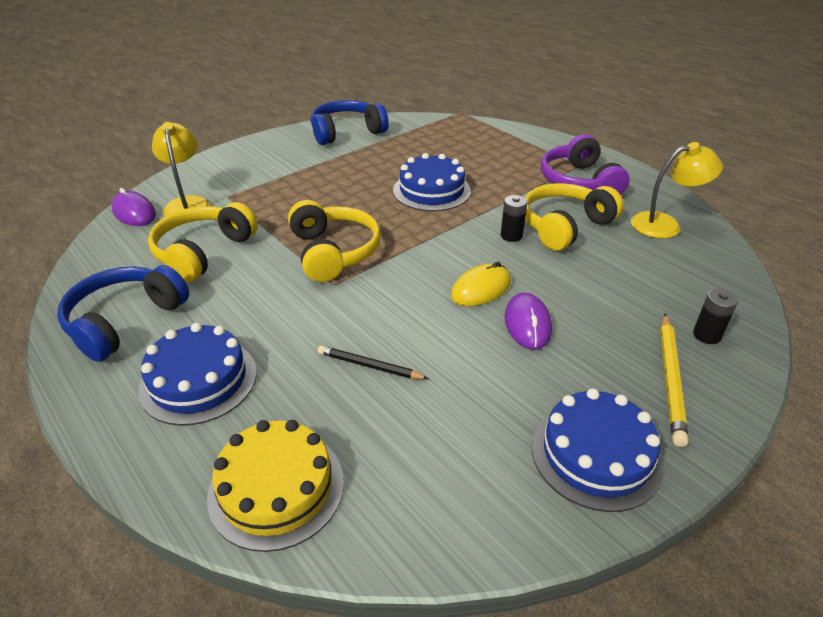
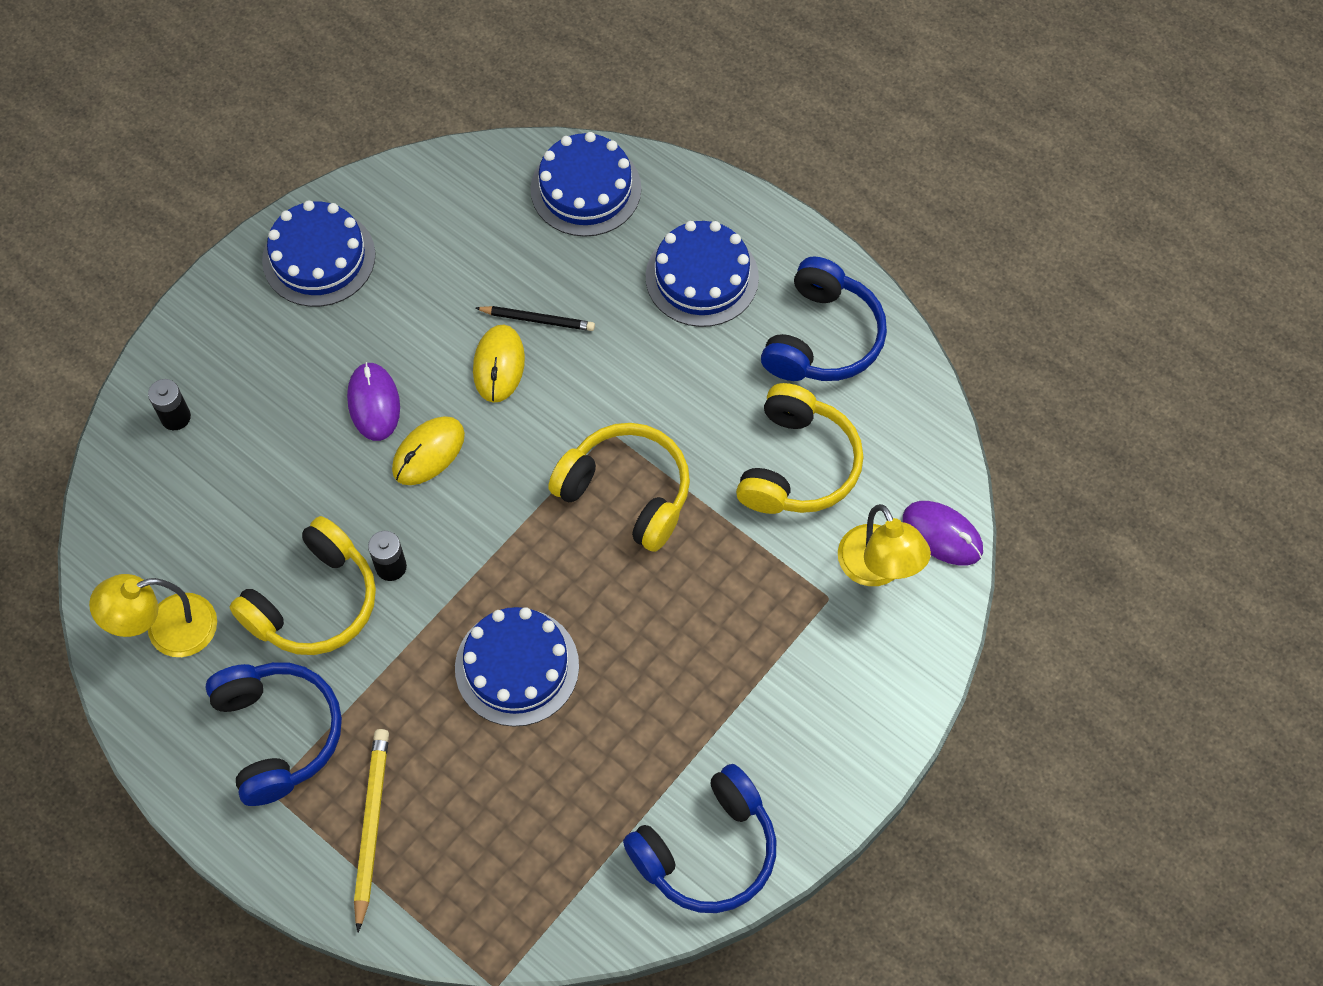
camera: 170 degrees right, 25 degrees up
(276, 488) = (585, 189): yellow cake -> blue cake
(333, 252) = (627, 492): yellow headphones -> yellow headphones turned 150 degrees clockwise
(413, 336) = (499, 365): none -> yellow mouse
(579, 182) = (278, 734): purple headphones -> blue headphones
(670, 379) = (232, 349): yellow pencil -> yellow pencil (371, 826)

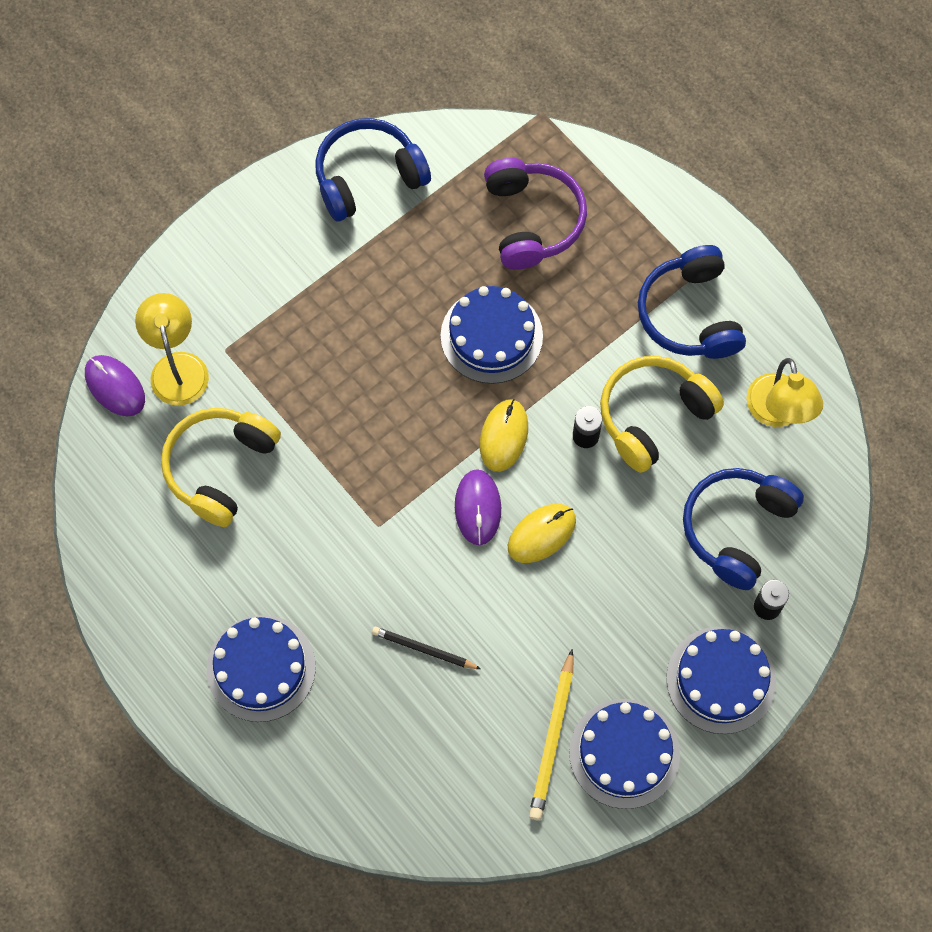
camera: 170 degrees left, 5 degrees up
(167, 630) = (778, 412): yellow lamp -> yellow lamp turned 90 degrees clockwise
(371, 826) = (621, 235): yellow pencil -> yellow pencil (552, 738)
(374, 403) = (585, 590): purple mouse -> purple mouse (478, 508)
(487, 826) = (532, 220): none -> purple headphones
(499, 365) = (467, 609): yellow mouse -> yellow mouse (503, 436)
(585, 189) = (353, 786): blue cake -> blue cake (721, 680)
(627, 492) = (373, 468): yellow headphones -> none
(823, 338) = (164, 586): blue headphones -> blue headphones (736, 529)

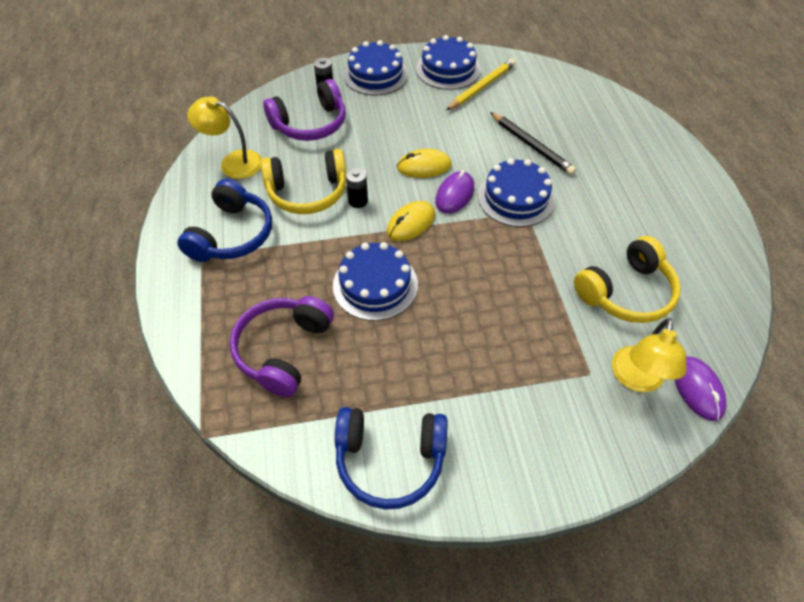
camera: 150 degrees left, 15 degrees down
(261, 668) = (640, 176): blue cake -> blue cake (516, 198)
(423, 649) = (532, 146): black pencil -> black pencil, size x1.50
(736, 529) = (310, 124): blue headphones -> purple headphones
(778, 412) = (233, 162): yellow lamp -> yellow lamp turned 90 degrees counterclockwise

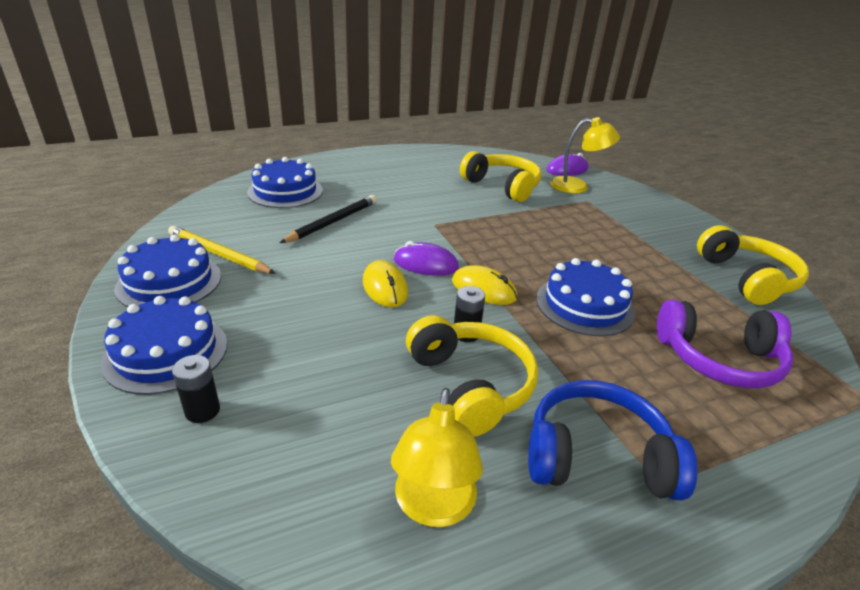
camera: 105 degrees left, 20 degrees down
(310, 124) = (306, 413): purple headphones -> none
(390, 460) = (747, 278): blue headphones -> yellow headphones
(516, 198) = (416, 229): blue cake -> blue cake (285, 191)

